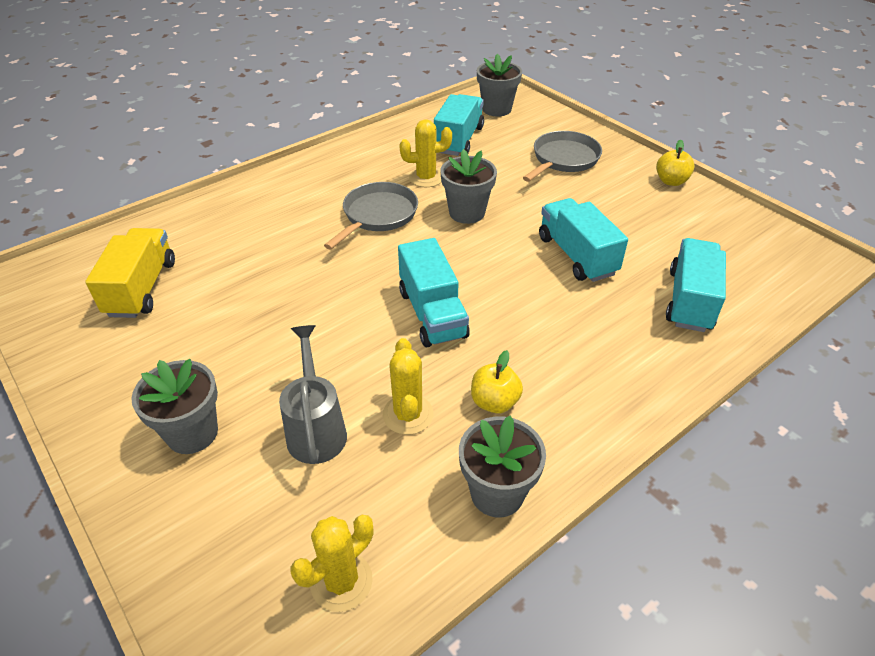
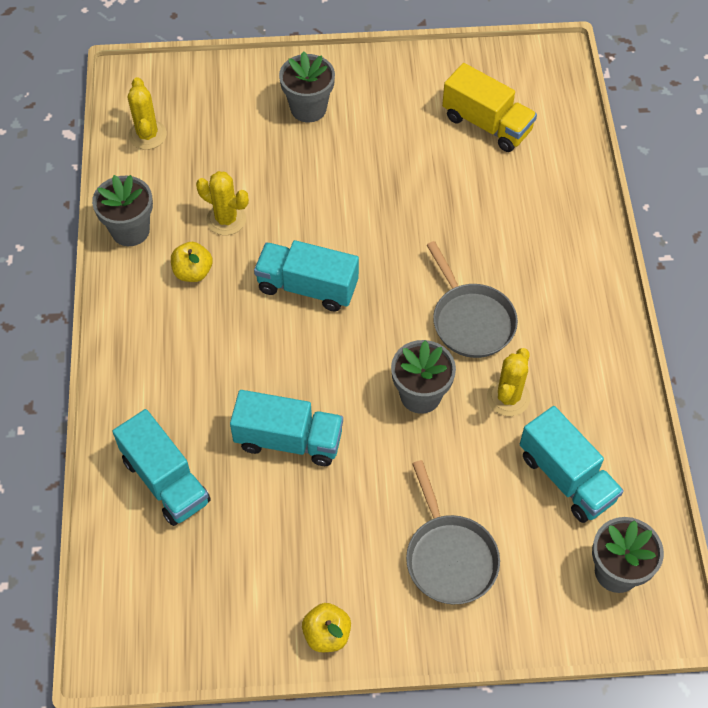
camera: 125 degrees right, 15 degrees up
(316, 429) = (257, 167): grey watering can -> none

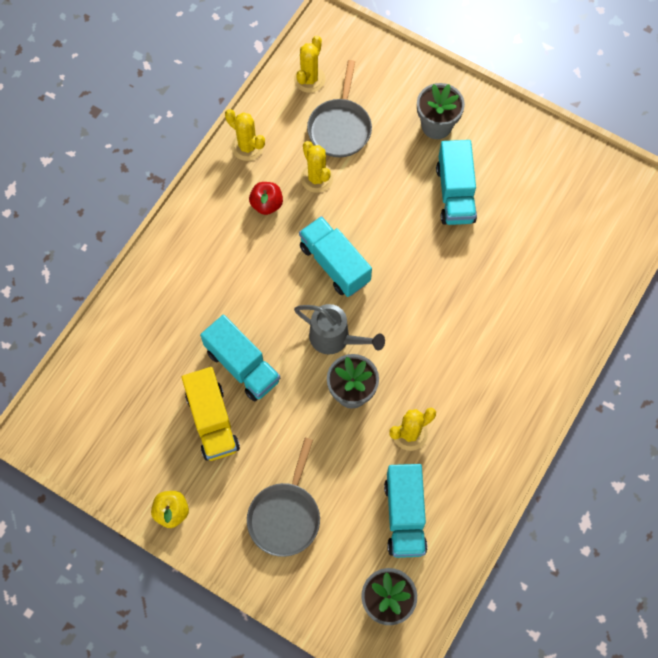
camera: 35 degrees right, 10 degrees up
(130, 230) = (247, 147): grey flower pot -> yellow cactus
(166, 480) = (147, 342): turquoise truck -> turquoise truck (455, 193)
(193, 272) = (266, 204): yellow apple -> red apple
(363, 355) = (335, 338): none -> grey watering can
(470, 320) = (428, 361): grey pan -> grey pan (340, 127)
(487, 124) = (558, 217): yellow truck -> yellow truck (212, 421)

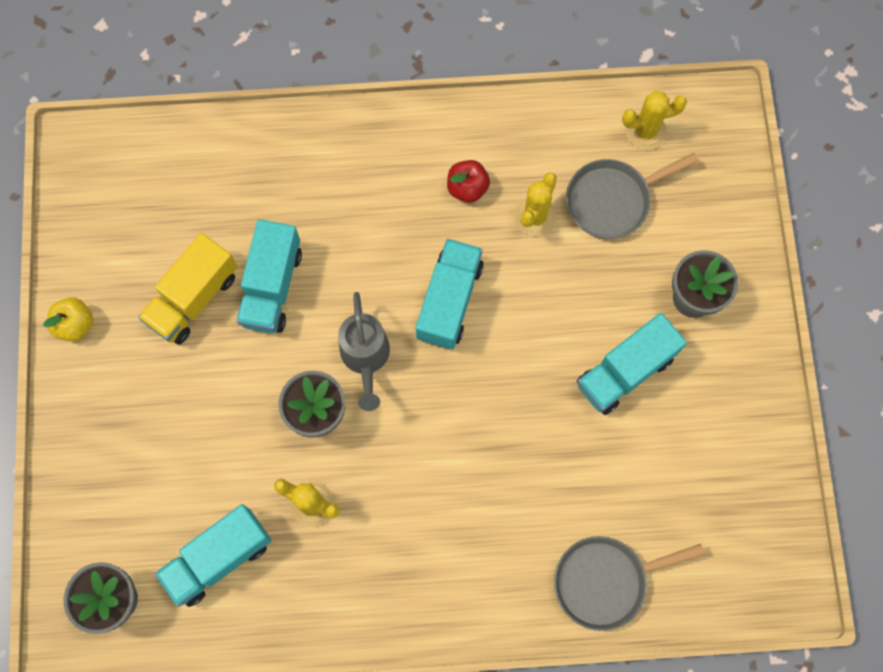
camera: 55 degrees right, 5 degrees up
(247, 147) = (518, 124): yellow cactus -> none
(285, 515) = (142, 437): grey pan -> grey pan (606, 581)

